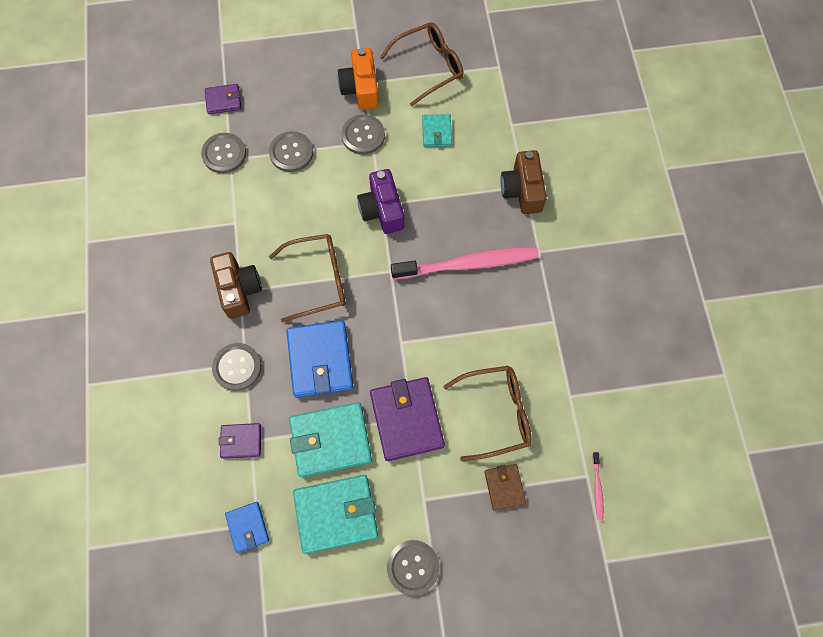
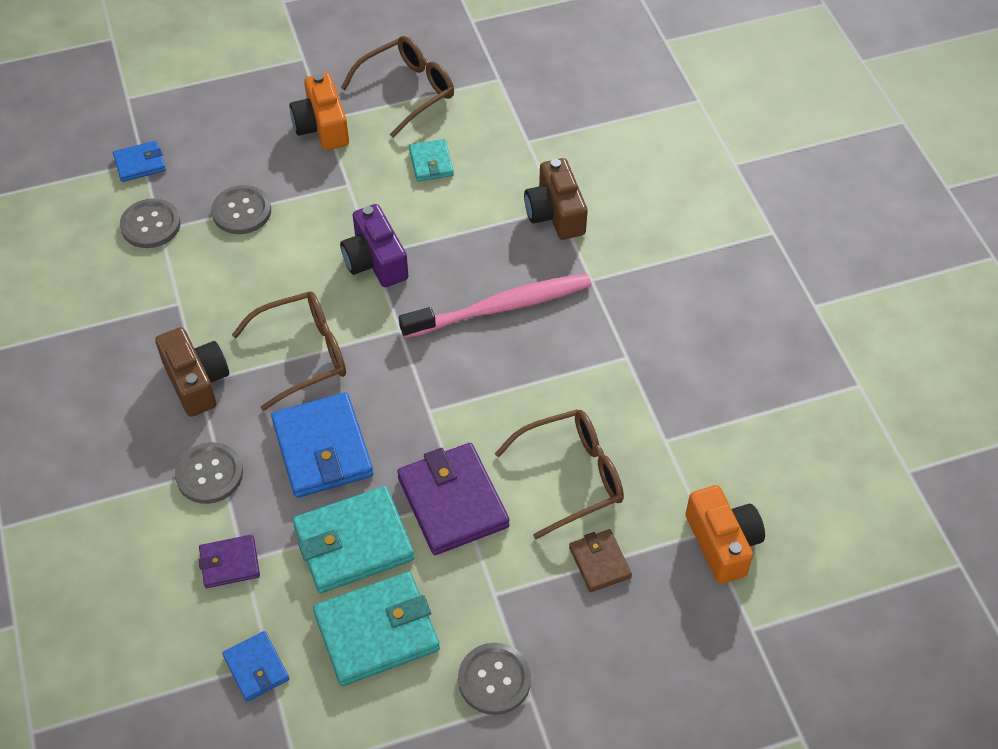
camera: 10 degrees left, 15 degrees down
(223, 100) = (140, 163): purple wallet -> blue wallet
(363, 135) = (334, 179): grey button -> none
(597, 487) = (722, 543): pink toothbrush -> orange camera

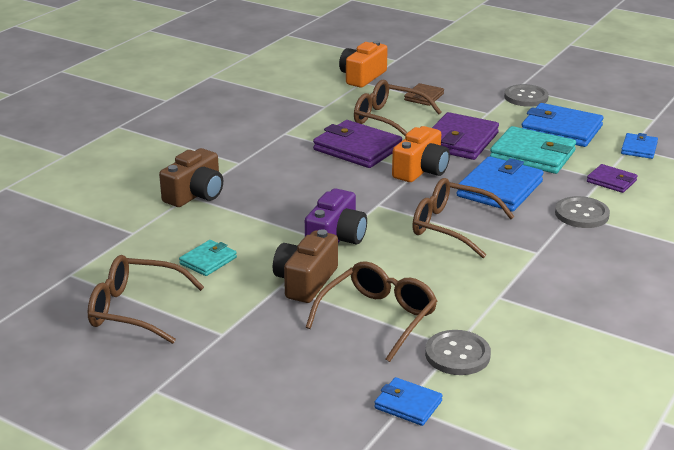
camera: 130 degrees left, 25 degrees down
(196, 381) = (538, 253): brown camera -> brown camera (305, 282)
(241, 211) = (377, 318): grey button -> brown glasses
(322, 126) = (233, 330): orange camera -> orange camera (421, 170)
(377, 631) = (561, 130): turquoise wallet -> blue wallet
(500, 307) = (306, 180): pink toothbrush -> none
(527, 394) = (357, 149): none -> purple wallet

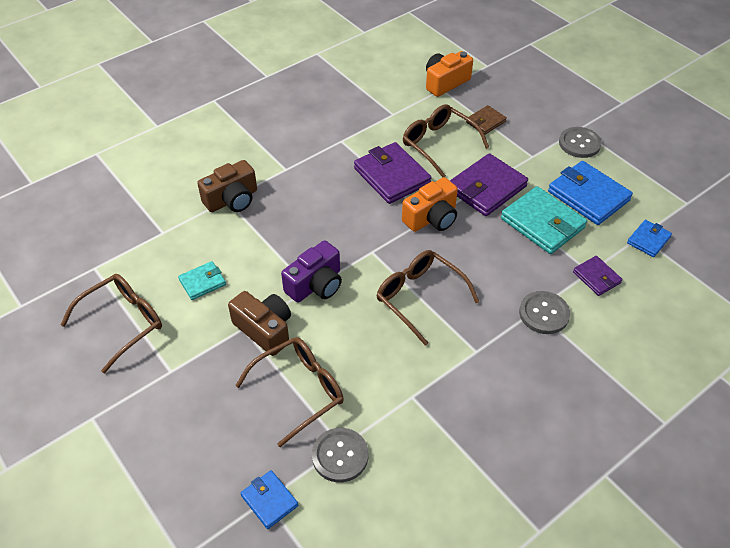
camera: 20 degrees right, 20 degrees up
(136, 310) = (122, 323): brown glasses -> brown glasses turned 105 degrees clockwise
(305, 282) = (264, 330): brown camera -> brown camera turned 90 degrees clockwise
(499, 189) = (488, 260): blue wallet -> none

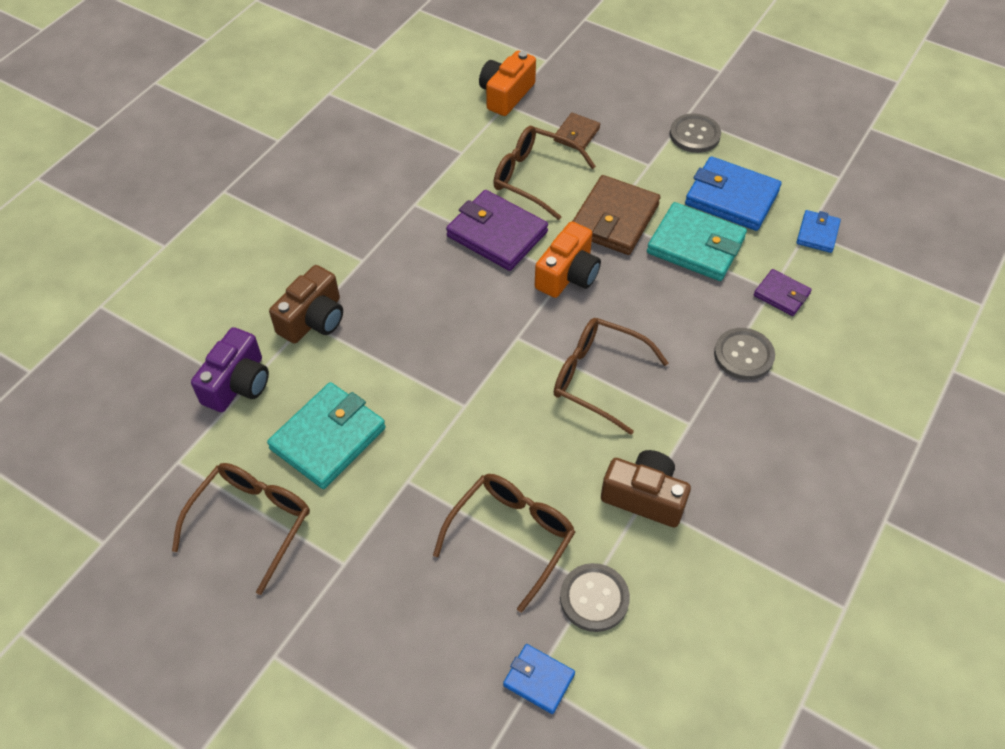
camera: 20 degrees left, 5 degrees up
(202, 282) = (328, 438): turquoise wallet -> turquoise wallet, size x1.85
(264, 330) = (434, 475): brown camera -> brown camera (644, 497)
(316, 285) = (469, 399): purple camera -> purple camera (238, 384)
(486, 188) = (614, 219): purple wallet -> brown wallet

